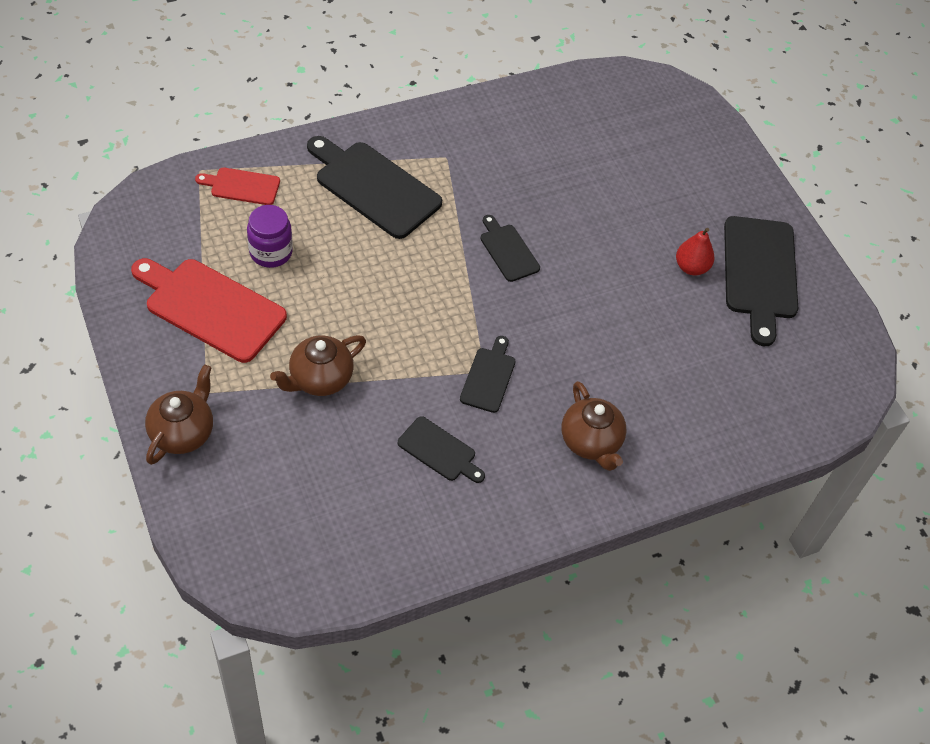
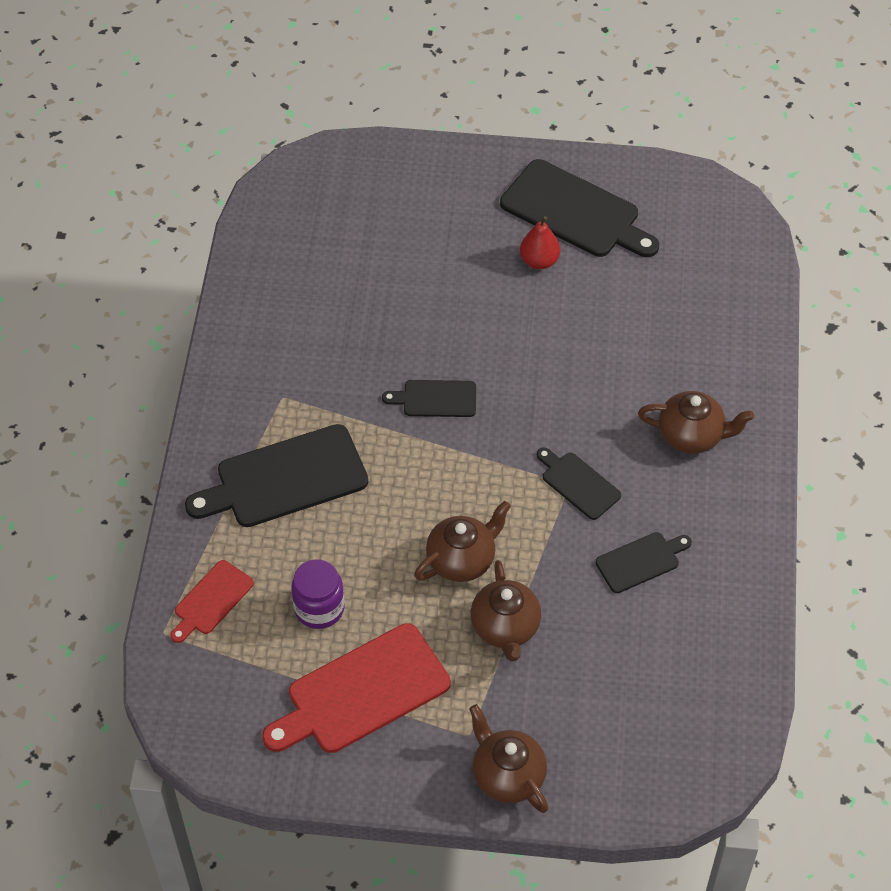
camera: 55 degrees left, 0 degrees up
(367, 326) = (462, 560): none -> brown teapot

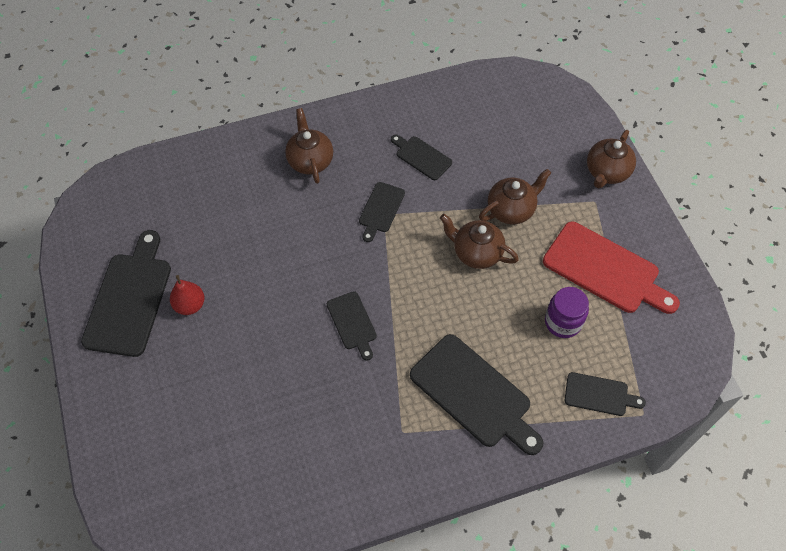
camera: 115 degrees left, 5 degrees up
(211, 600) = (599, 394): red cutting board -> black cutting board

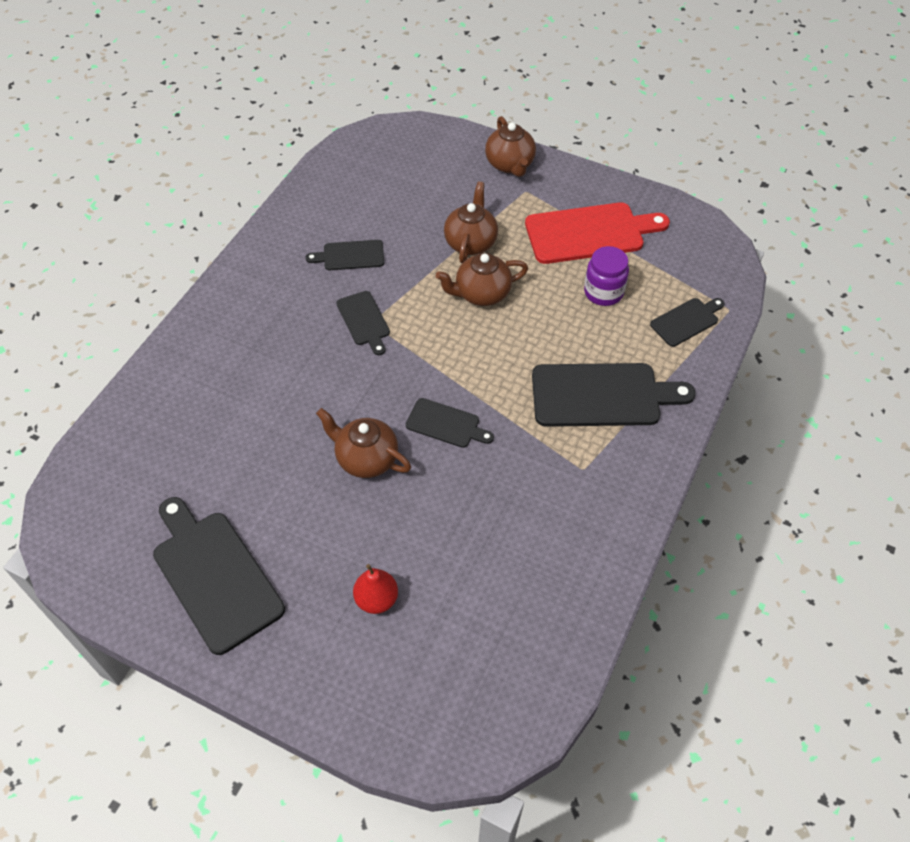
camera: 45 degrees left, 5 degrees down
(190, 305) = (282, 531): red pear -> red pear (376, 599)
(310, 161) = (253, 329): brown teapot -> brown teapot (366, 459)

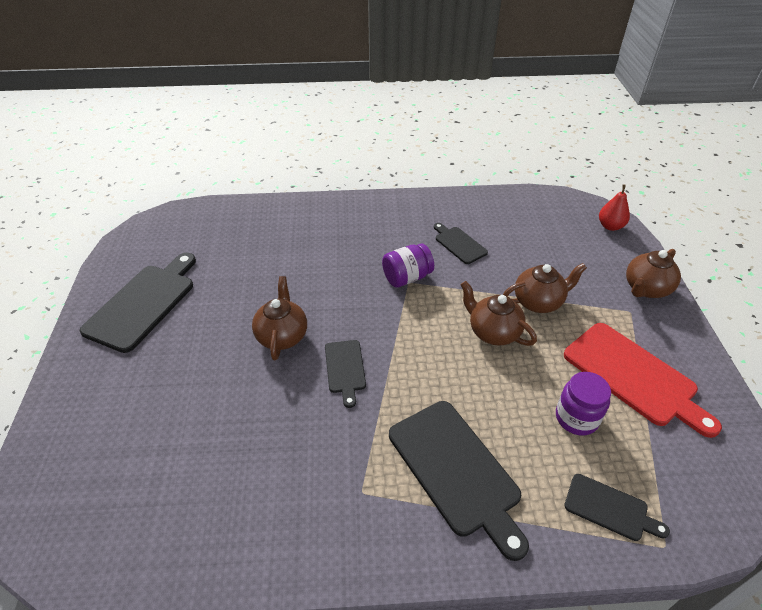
camera: 60 degrees right, 10 degrees down
(364, 320) = (407, 277): black cutting board -> purple jar
(376, 599) = (157, 400): red pear -> red pear (610, 226)

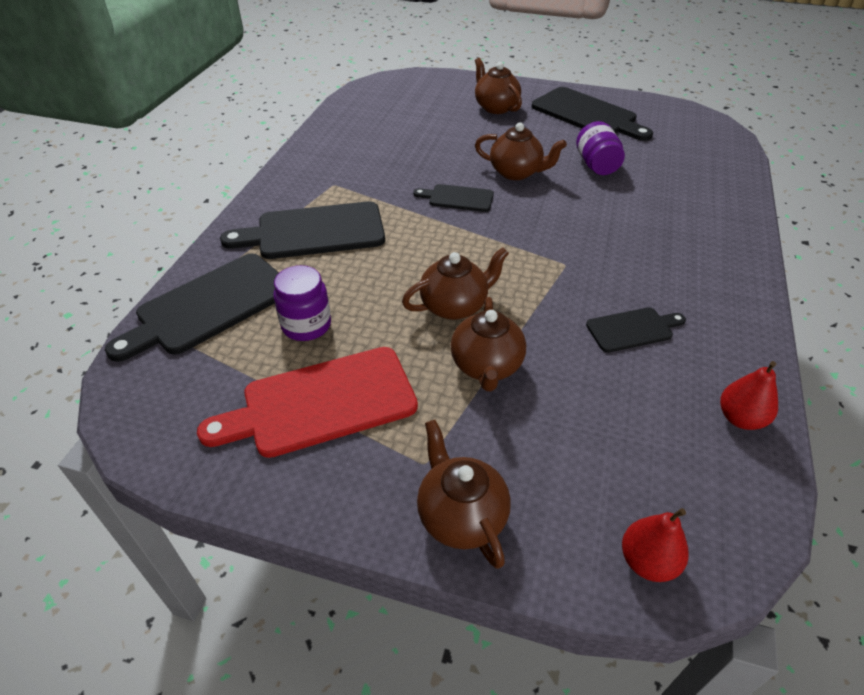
camera: 110 degrees right, 0 degrees up
(132, 385) = (495, 107): none -> brown teapot
(407, 277) = (574, 265): purple jar -> purple jar (596, 165)
(502, 203) = (740, 418): none -> red pear
(609, 508) = (209, 306): black cutting board -> black cutting board, size x1.87

